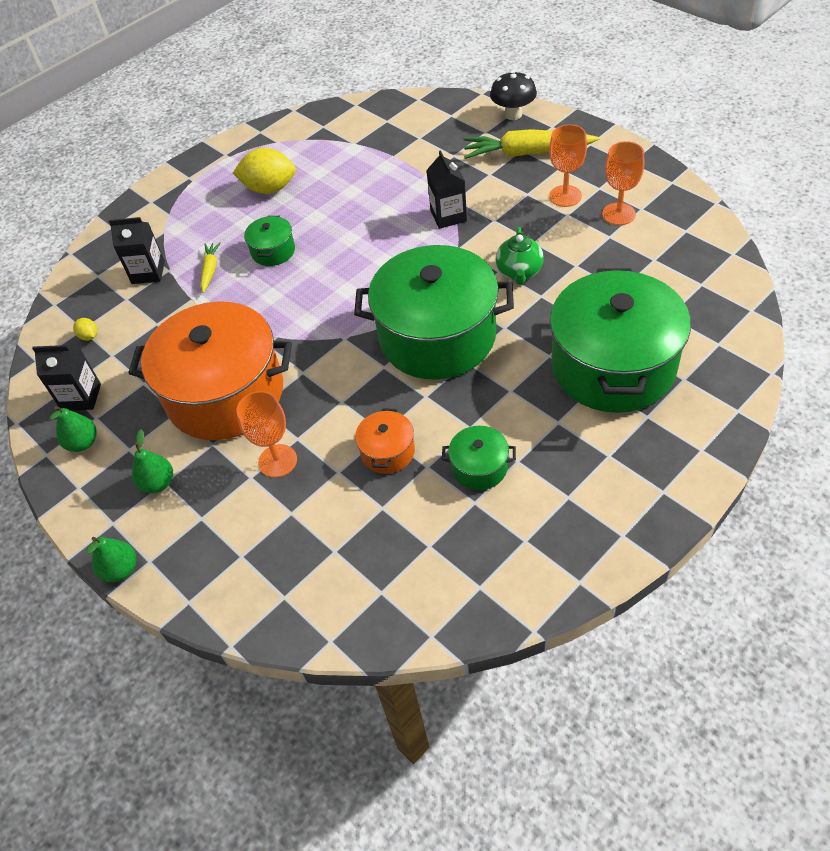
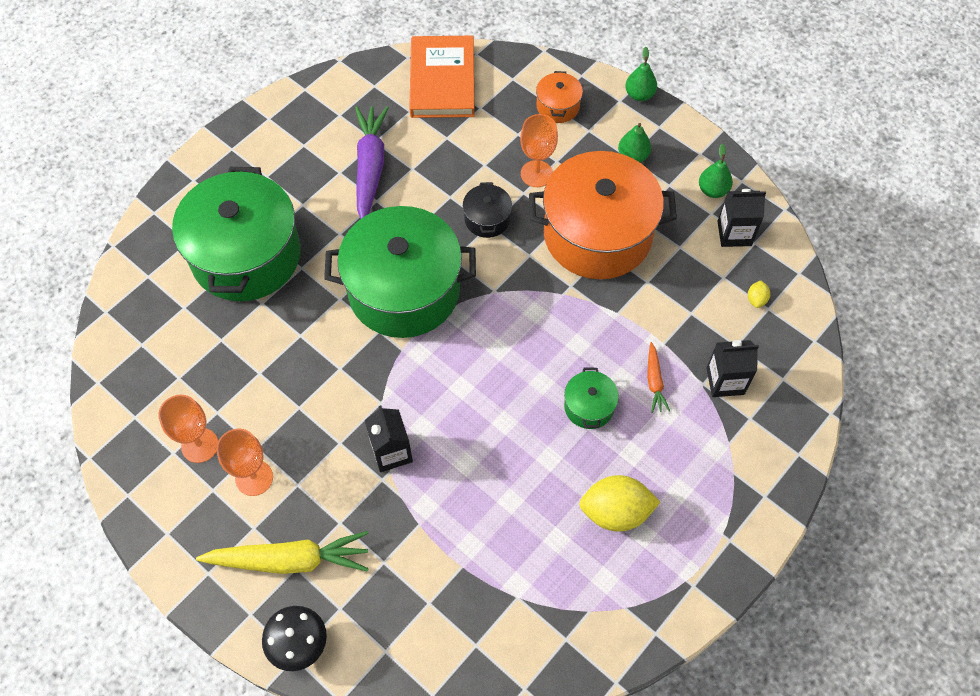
camera: 170 degrees right, 10 degrees up
(89, 336) = (756, 299): yellow lemon -> yellow lemon turned 60 degrees clockwise
(210, 270) = (654, 381): yellow carrot -> orange carrot
(343, 408) = (487, 219): none -> black pot
(382, 594) = (442, 80): none -> orange book
(387, 452) = (445, 180): orange pot -> orange pot (558, 106)
(479, 467) = (370, 167): green pot -> purple carrot
(519, 272) = (318, 365): green teapot -> none

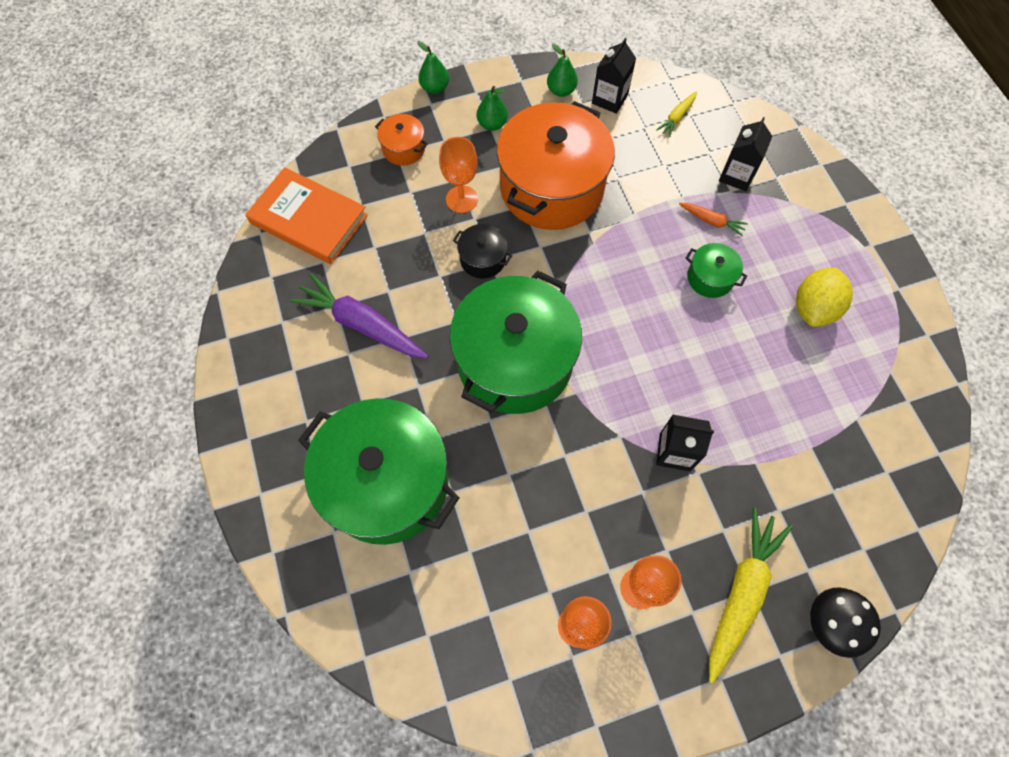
camera: 60 degrees left, 5 degrees up
(756, 299) = (677, 117): yellow lemon -> yellow carrot

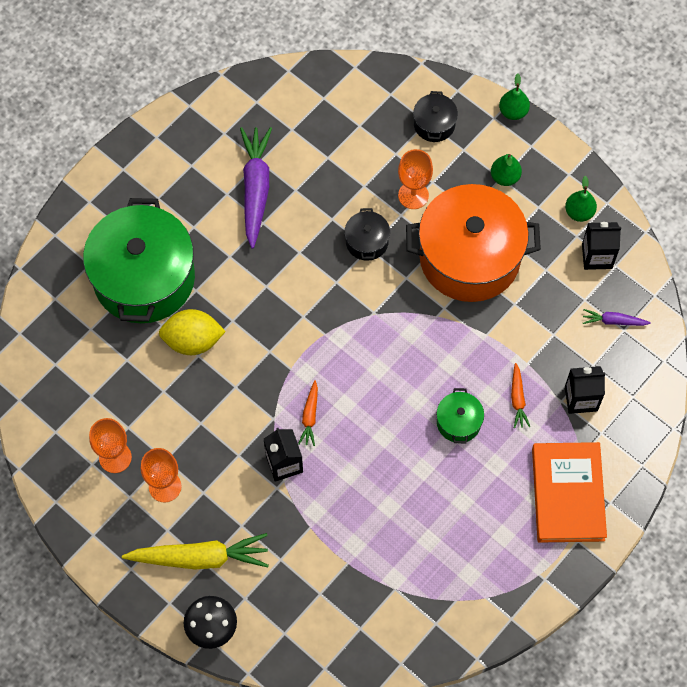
camera: 60 degrees right, 0 degrees up
(309, 219) = (322, 96): orange book -> orange book (568, 494)
(403, 149) = (434, 124): orange pot -> black pot
(514, 361) = (291, 312): green pot -> none
(636, 401) = (310, 416): none -> orange carrot
(677, 117) = (613, 321): yellow carrot -> purple carrot
(813, 308) = (480, 516): yellow lemon -> yellow lemon (193, 341)

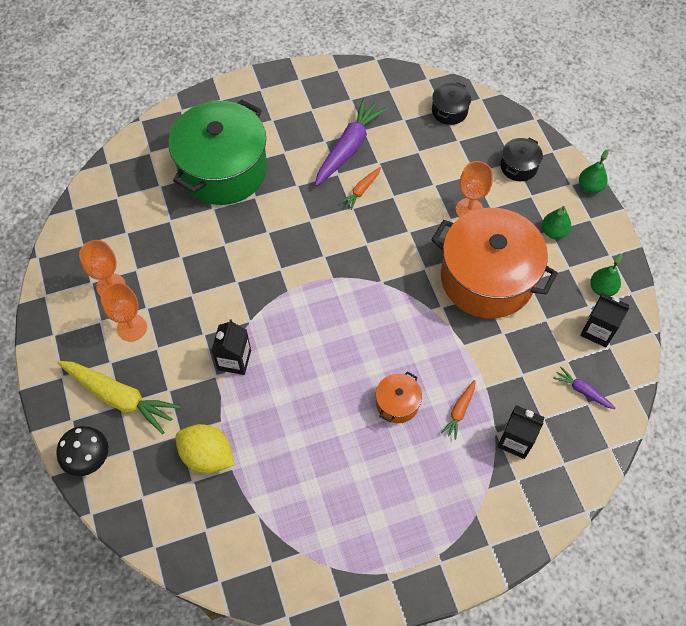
camera: 30 degrees right, 5 degrees down
(193, 341) = (228, 231): yellow lemon -> yellow lemon (207, 456)
(310, 416) = (279, 334): orange carrot -> orange carrot (361, 190)
(367, 241) = (410, 226): black pot -> black pot (449, 111)
(458, 422) = (397, 403): green pot -> orange pot
(568, 494) = (456, 516): orange book -> none

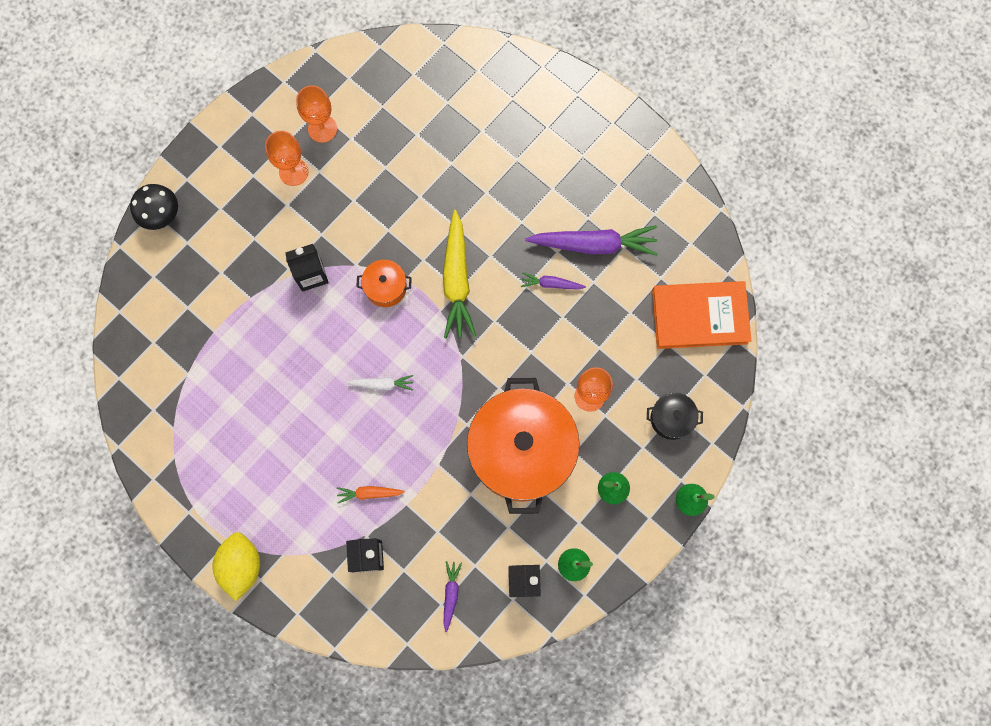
camera: 60 degrees right, 15 degrees up
(120, 397) = (226, 204): yellow carrot -> yellow carrot (457, 280)
(207, 456) = (214, 306): yellow lemon -> yellow lemon (241, 565)
(223, 169) = (498, 146): green pot -> none
(361, 190) = (551, 284): orange carrot -> purple carrot
(368, 352) = (382, 384): none -> white carrot
(397, 403) = (347, 435): orange pot -> orange pot (386, 287)
(449, 111) = (699, 316): black pot -> orange book

